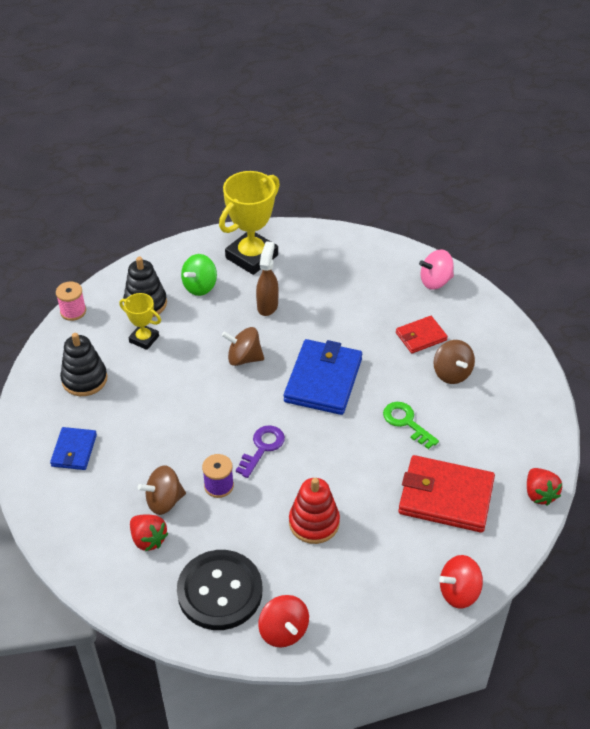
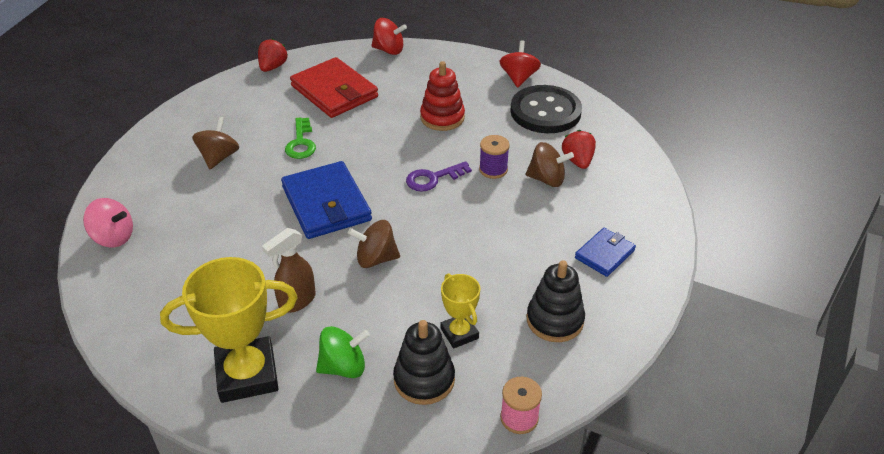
camera: 145 degrees left, 5 degrees down
(244, 358) = (376, 259): brown spinning top -> brown spinning top turned 135 degrees clockwise
(323, 380) = (326, 204): blue wallet -> blue wallet turned 75 degrees counterclockwise
(421, 336) = (200, 196): red wallet -> none

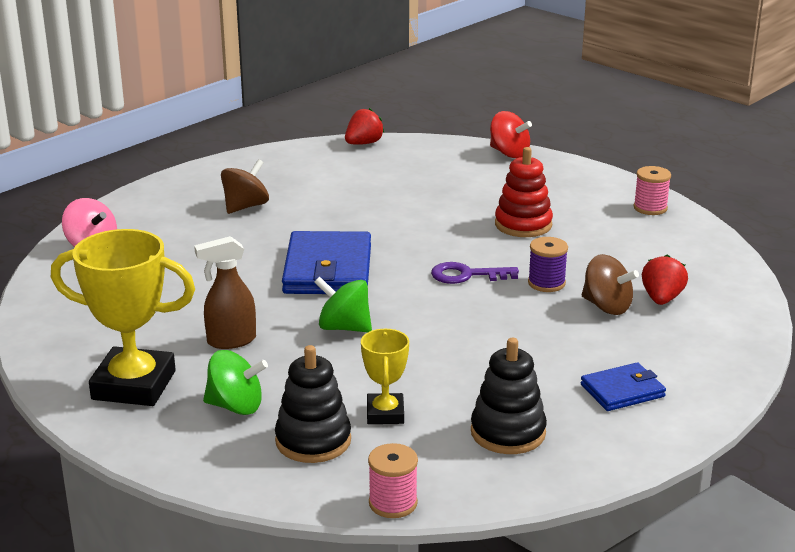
camera: 25 degrees right, 15 degrees down
(301, 142) = (342, 213): green key -> none
(334, 91) = (415, 177): red wallet -> none
(376, 259) = (344, 327): brown spinning top -> green spinning top
(518, 78) = (650, 208): red spinning top -> pink spool
(545, 111) = (658, 245): black button -> none

